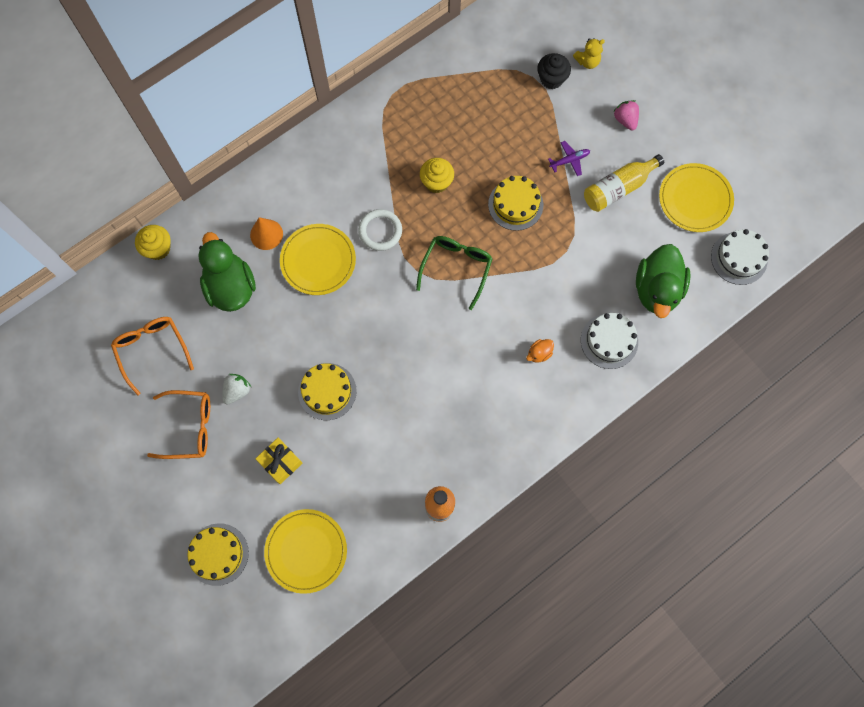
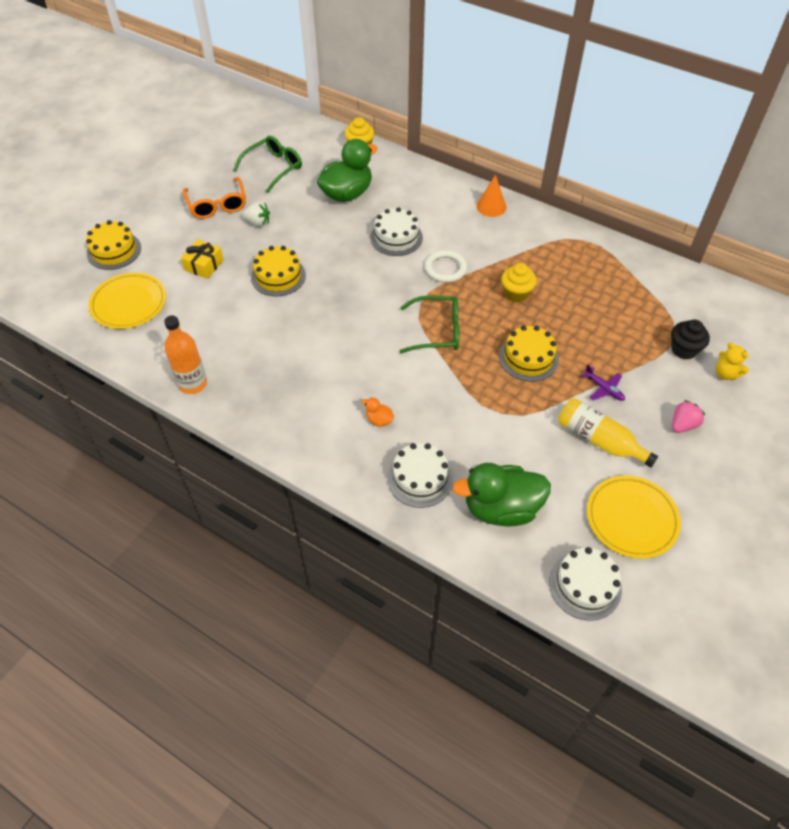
camera: 70 degrees right, 20 degrees down
(152, 350) = (274, 168): orange glasses -> green glasses
(266, 234) = (403, 201): orange cone -> orange cone (491, 206)
(318, 260) = (396, 237): yellow plate -> white cake

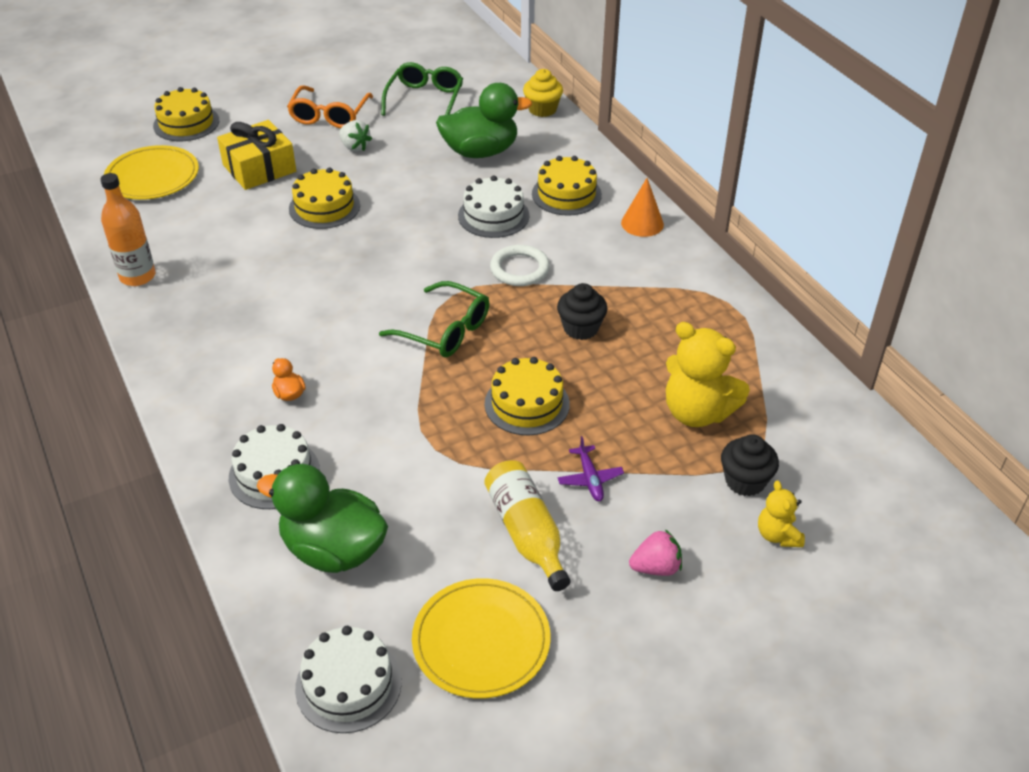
camera: 30 degrees right, 10 degrees down
(204, 265) = (259, 168): yellow gift -> yellow gift, size x1.52
(274, 168) = (425, 99): green glasses -> green glasses turned 60 degrees counterclockwise
(428, 204) = (566, 194): none -> yellow cake
(516, 293) = (581, 328): yellow cupcake -> black cupcake
(625, 319) = (697, 412): none -> yellow teddy bear

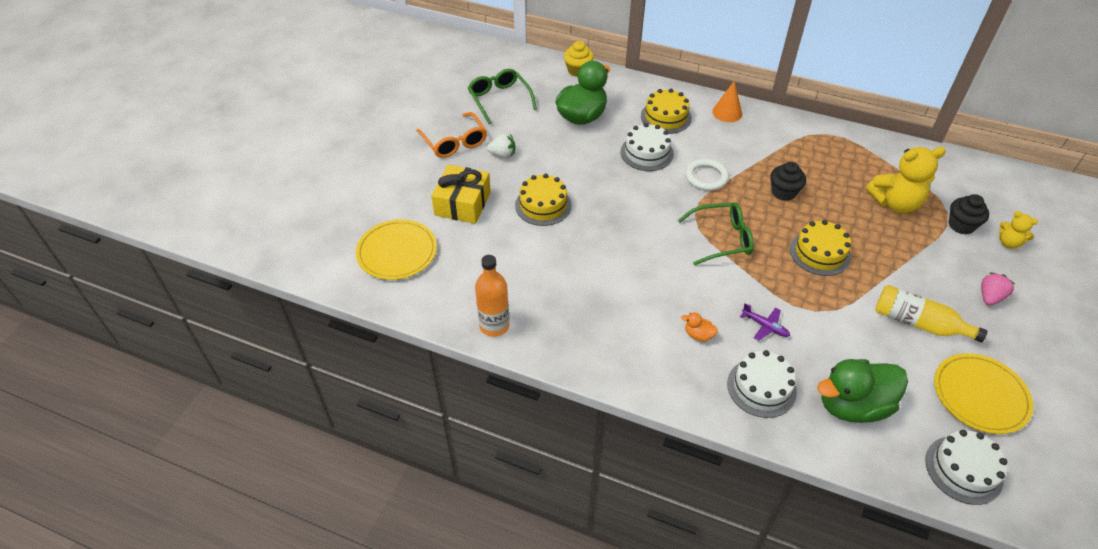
camera: 40 degrees left, 5 degrees up
(186, 123) = (362, 200): yellow cake -> none
(590, 478) = (902, 272): purple plane -> purple plane (765, 326)

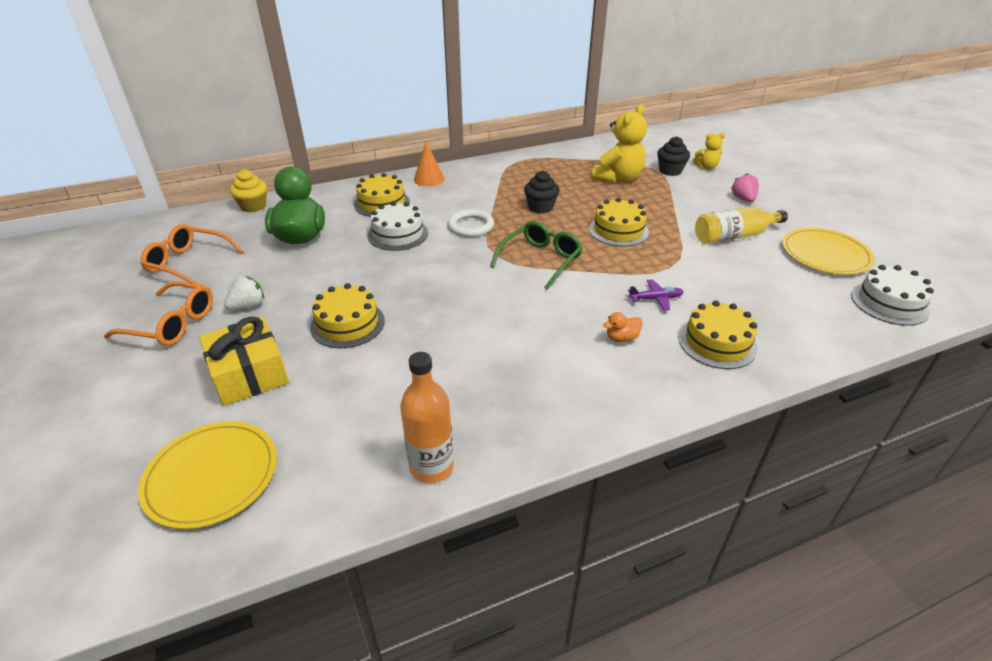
camera: 45 degrees left, 10 degrees down
(499, 99) = (188, 263): green glasses -> orange glasses
(761, 387) = (717, 343): white cake -> yellow cake
(852, 405) = (782, 311): green duck -> none

